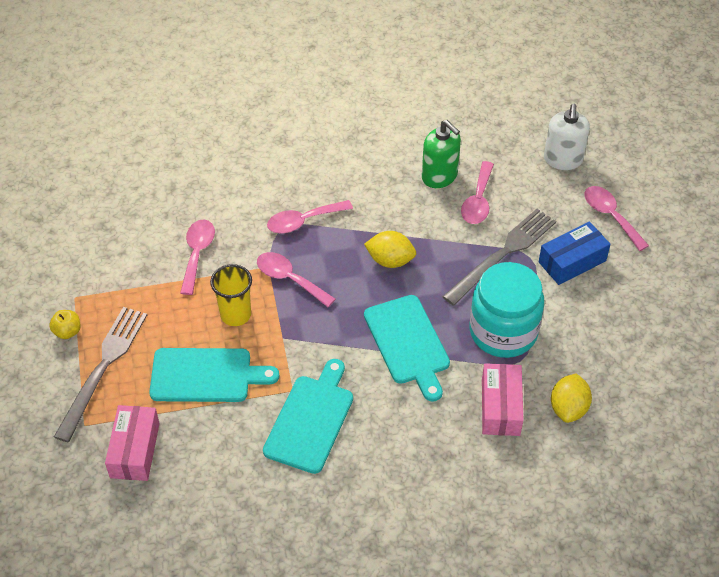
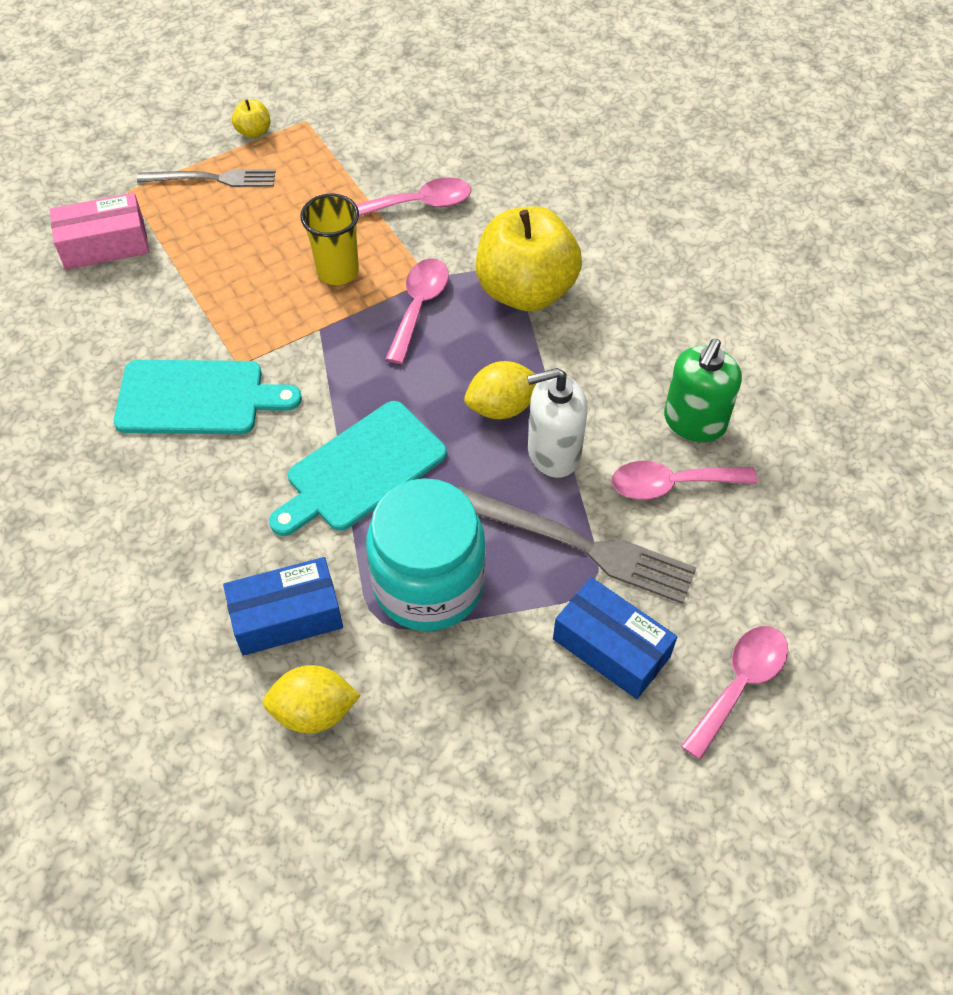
camera: 70 degrees right, 5 degrees up
(103, 368) = (212, 178): grey fork -> grey fork, size x0.66
(206, 375) = (232, 273): turquoise cutting board -> none
(303, 221) = (526, 290): pink spoon -> yellow apple
(390, 260) = (502, 407): yellow lemon -> yellow lemon turned 75 degrees clockwise
(500, 407) = (287, 616): pink box -> blue box
(563, 160) = (827, 581): white soap dispenser -> white soap dispenser (553, 452)

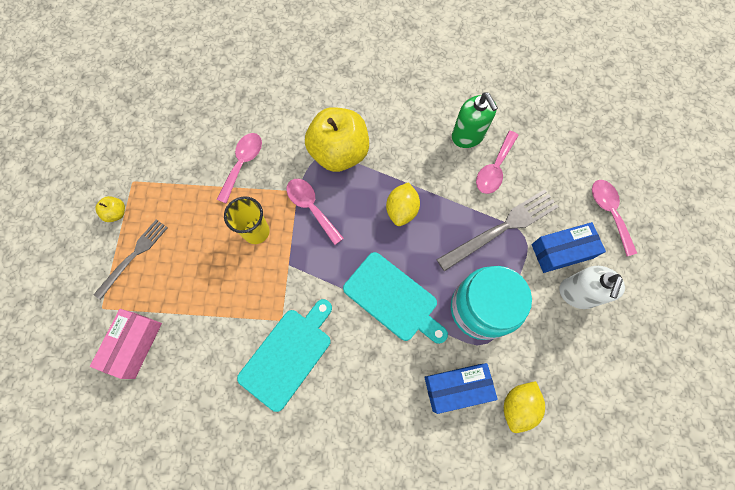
camera: 55 degrees left, 15 degrees up
(287, 616) = (457, 387): blue box -> blue box turned 60 degrees clockwise
(361, 470) = (393, 299): turquoise cutting board -> turquoise cutting board turned 45 degrees counterclockwise
(553, 452) = (443, 205): white soap dispenser -> white soap dispenser (577, 293)

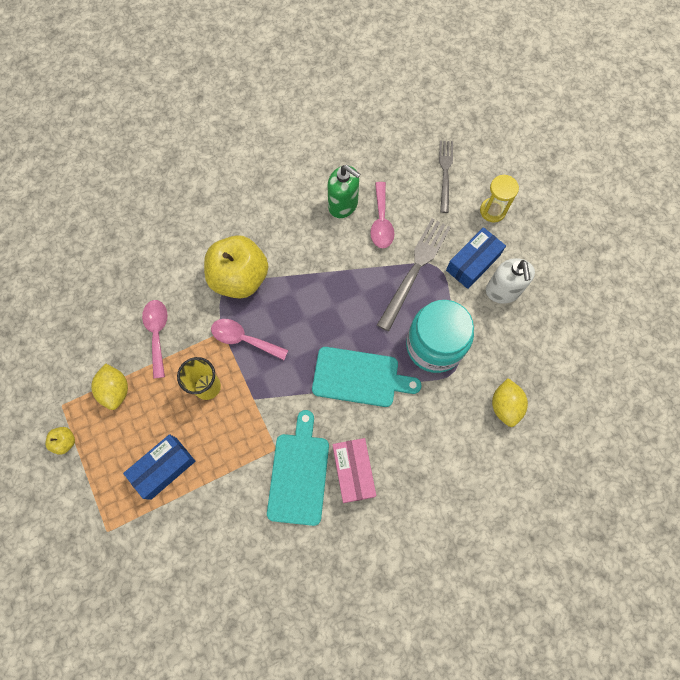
camera: 30 degrees left, 0 degrees up
(133, 256) = (107, 470): grey fork -> grey fork (445, 173)
(134, 345) = (158, 544): pink box -> pink box (353, 471)
(401, 210) = (324, 299): yellow lemon -> yellow lemon (116, 390)
(457, 387) = (451, 419): blue box -> blue box (164, 468)
(609, 212) = (492, 211): pink spoon -> yellow hourglass

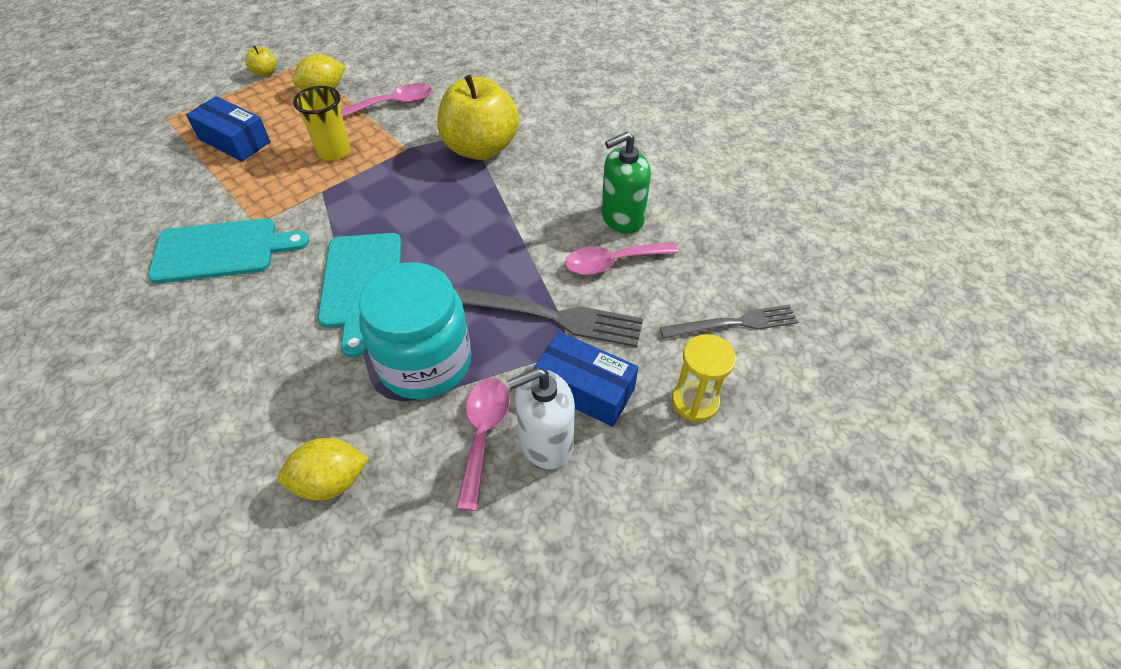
camera: 75 degrees right, 20 degrees down
(244, 339) = (399, 168): pink spoon -> pink spoon (483, 434)
(343, 205) = (622, 218): green soap dispenser -> green soap dispenser turned 45 degrees clockwise
(353, 471) = (222, 304): pink box -> none

